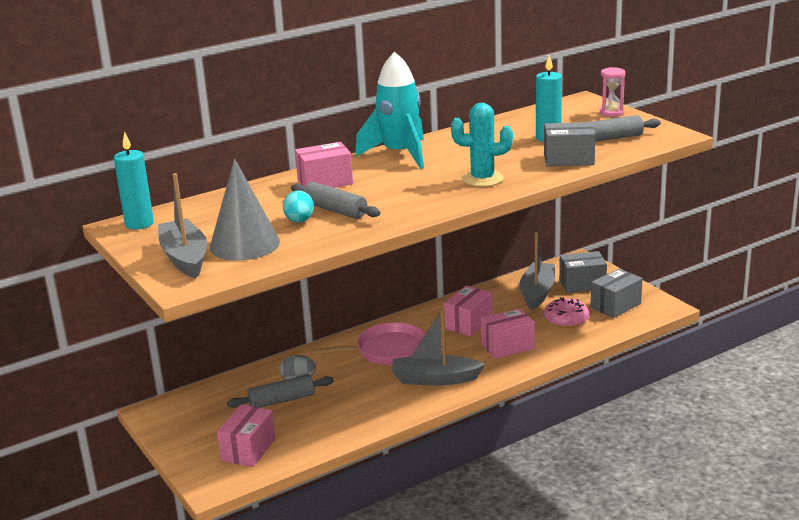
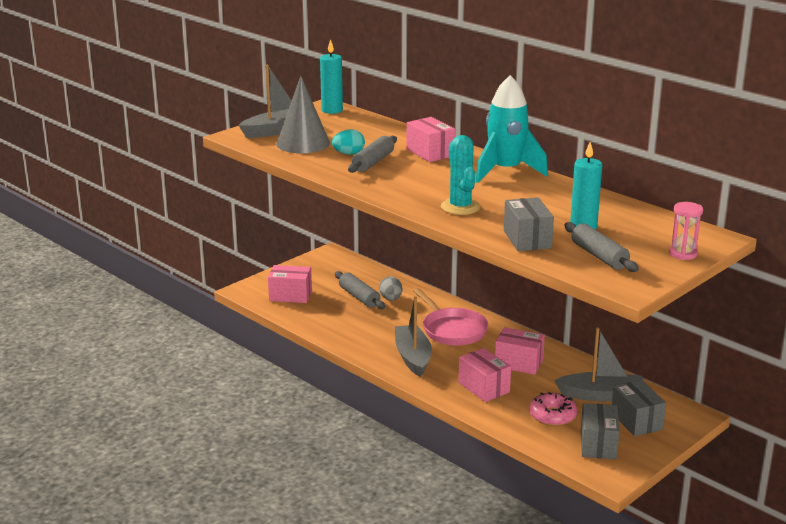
camera: 75 degrees right, 0 degrees up
(615, 305) = (598, 444): grey box -> grey box turned 60 degrees clockwise

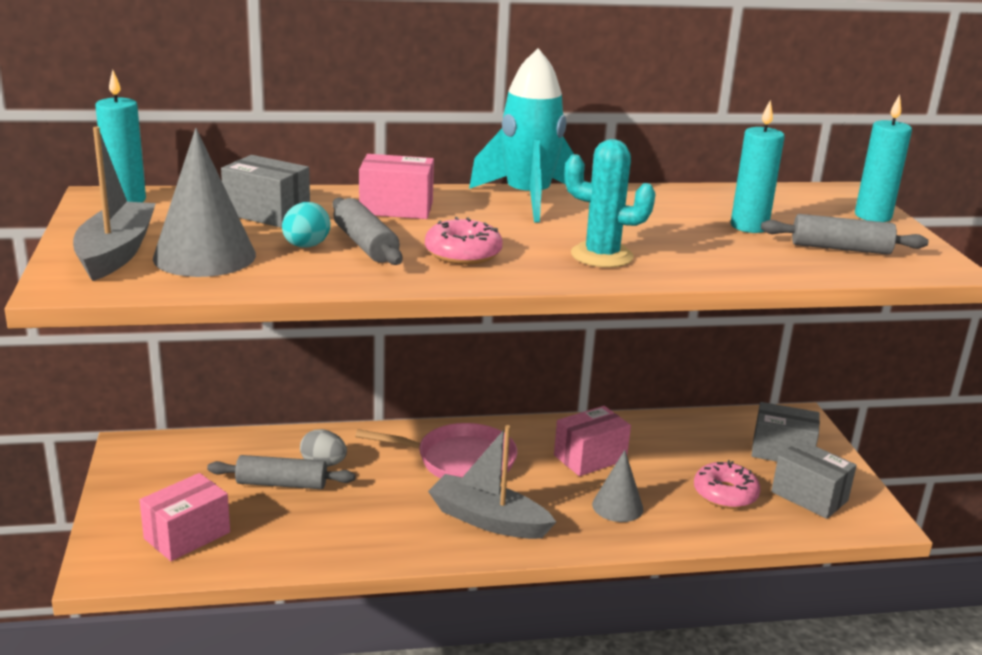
camera: 55 degrees left, 0 degrees up
(402, 181) = (463, 253): none -> pink donut
(483, 387) = (617, 506): pink box -> grey cone
(527, 239) = (751, 261): grey box -> grey box (267, 213)
(601, 395) = (711, 445): grey boat -> none
(683, 254) = (873, 216): pink hourglass -> turquoise candle

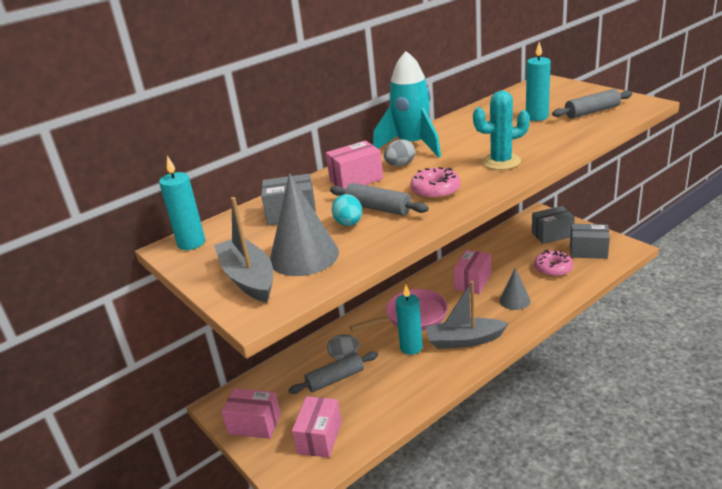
camera: 25 degrees left, 5 degrees up
(140, 485) = (254, 424): none -> pink box
(473, 213) = (400, 165): none -> grey egg
(873, 216) = (577, 89): turquoise candle -> turquoise candle (411, 347)

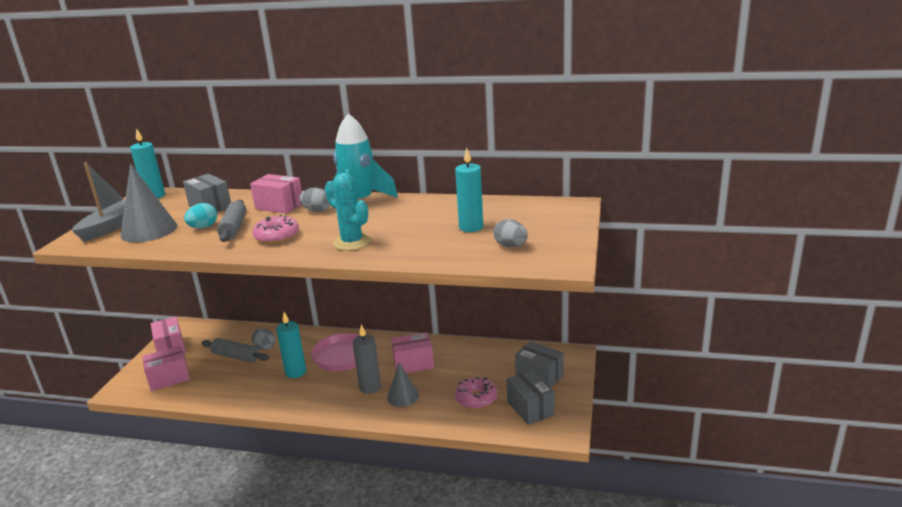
camera: 50 degrees right, 5 degrees down
(464, 340) = (323, 393): grey boat -> none
(483, 313) = (370, 387): none -> grey candle
(592, 112) = (510, 246): grey rolling pin -> grey egg

